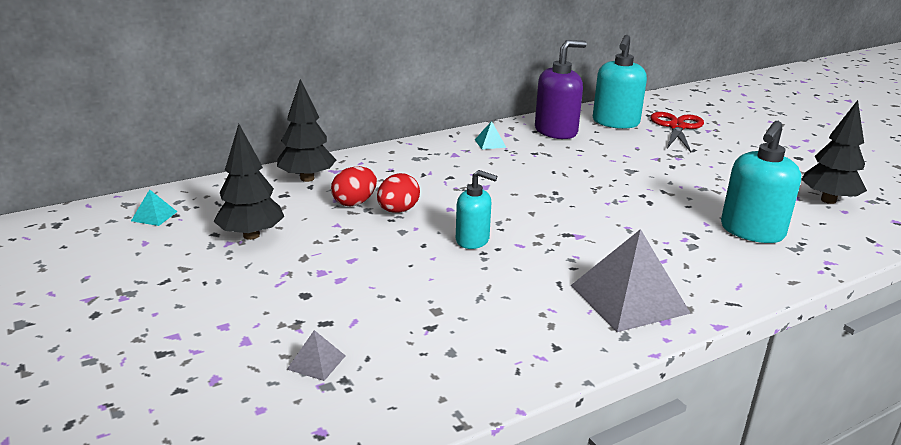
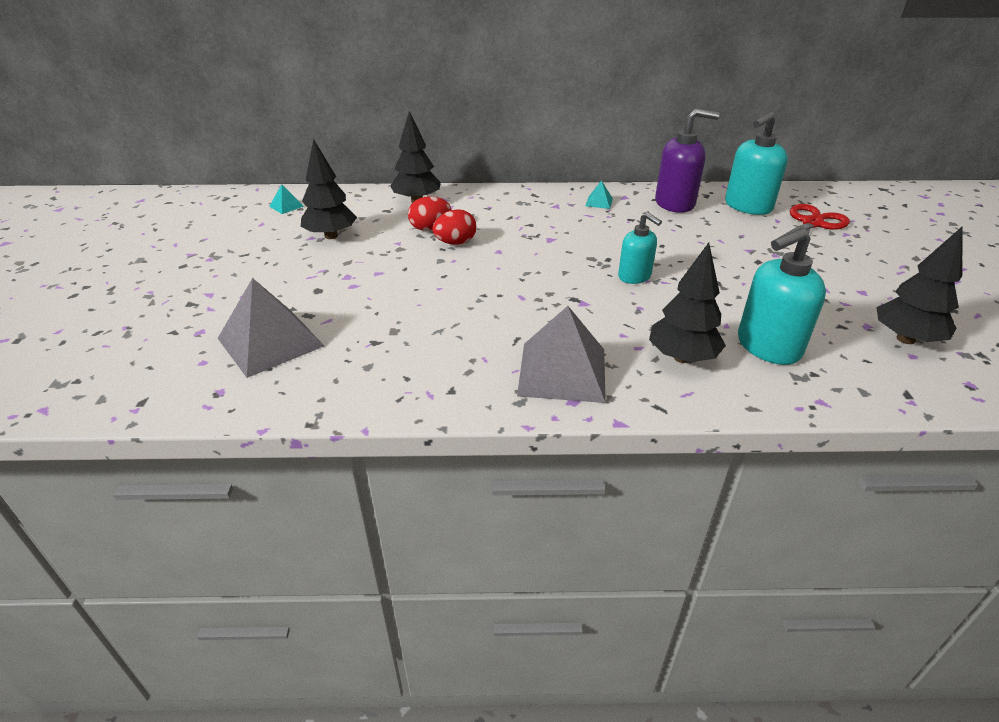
camera: 30 degrees right, 10 degrees up
(316, 362) = (270, 342): grey pyramid -> grey pyramid, size x2.29
(472, 240) = (486, 282): turquoise soap dispenser -> turquoise soap dispenser (634, 276)
(704, 258) = (682, 357): none -> black tree

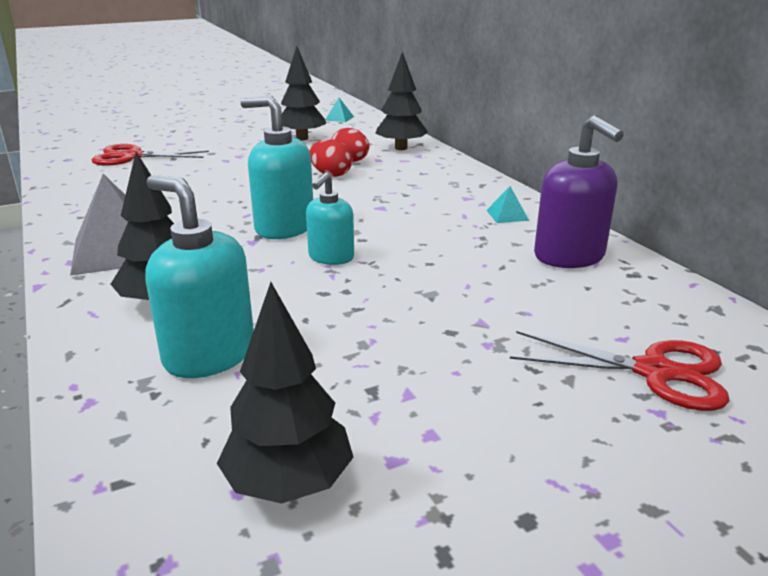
camera: 65 degrees right, 10 degrees down
(270, 342) = (132, 157): grey pyramid -> red scissors
(747, 206) = (640, 308): turquoise soap dispenser -> turquoise soap dispenser (284, 227)

